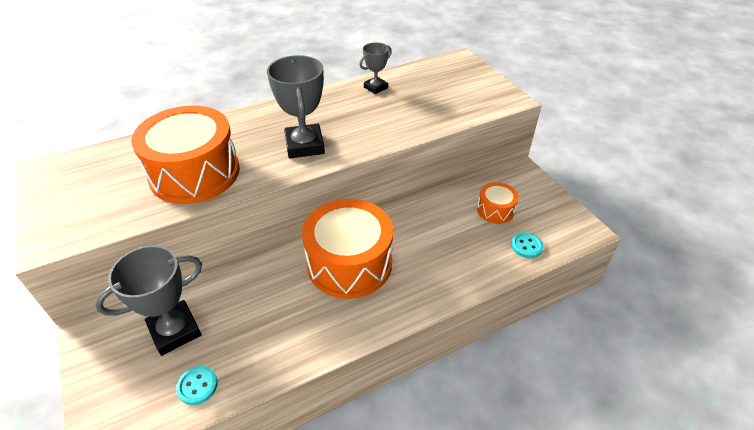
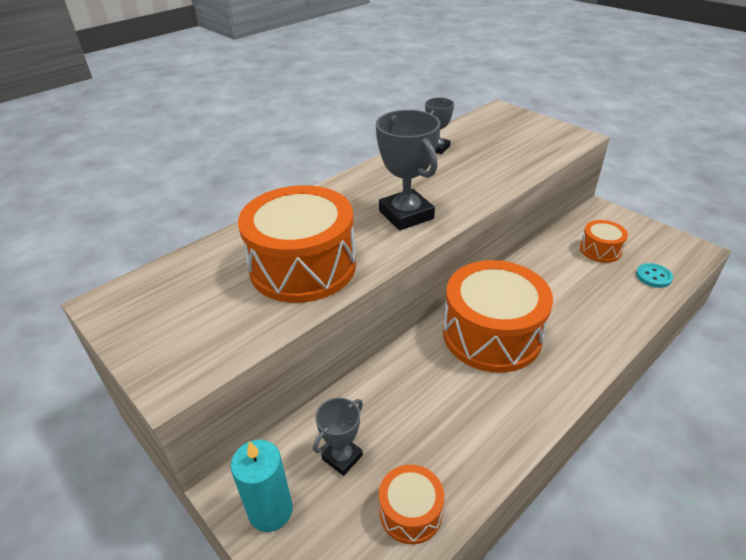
camera: 15 degrees left, 5 degrees down
(104, 355) = (270, 510): none -> turquoise candle
(175, 331) = (342, 457): grey trophy -> grey trophy, size x0.57
(197, 386) = (410, 512): turquoise button -> orange drum

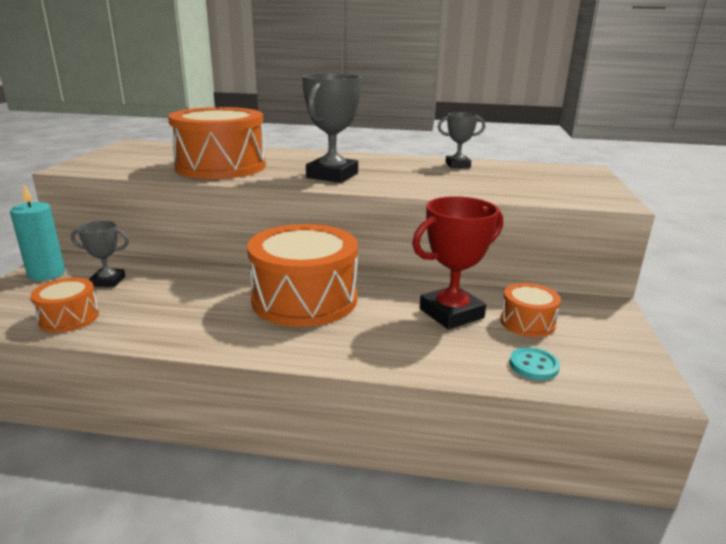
camera: 50 degrees right, 15 degrees down
(567, 274) = (451, 313): none -> red trophy

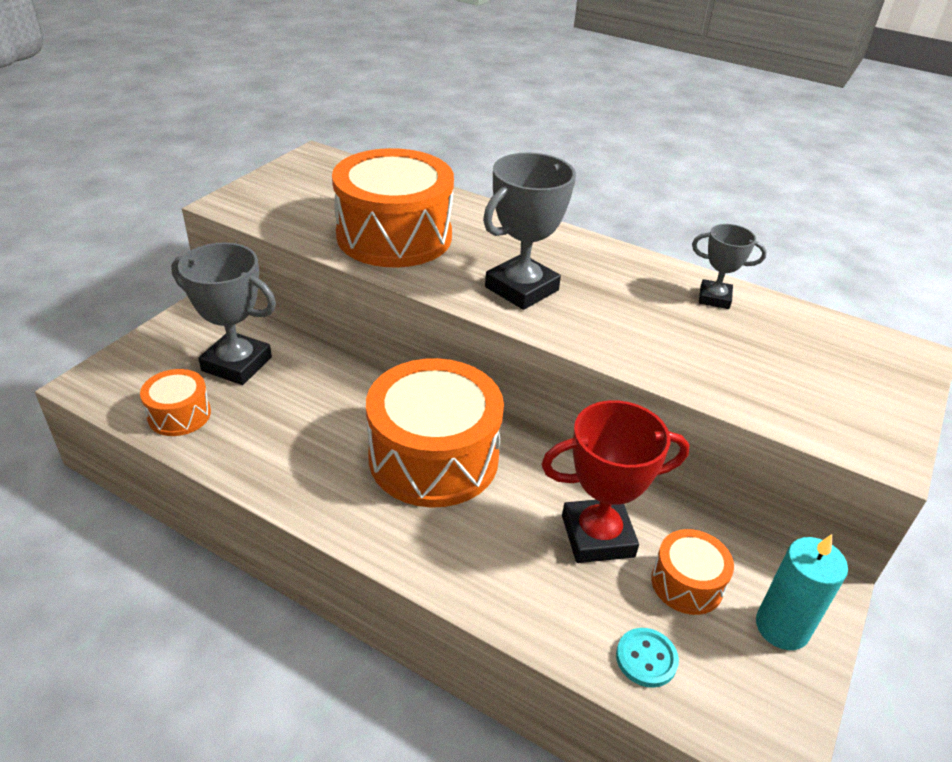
camera: 20 degrees right, 15 degrees up
(46, 274) = (181, 334): turquoise candle -> turquoise candle (782, 627)
(108, 281) = (237, 364): grey trophy -> grey trophy, size x1.75

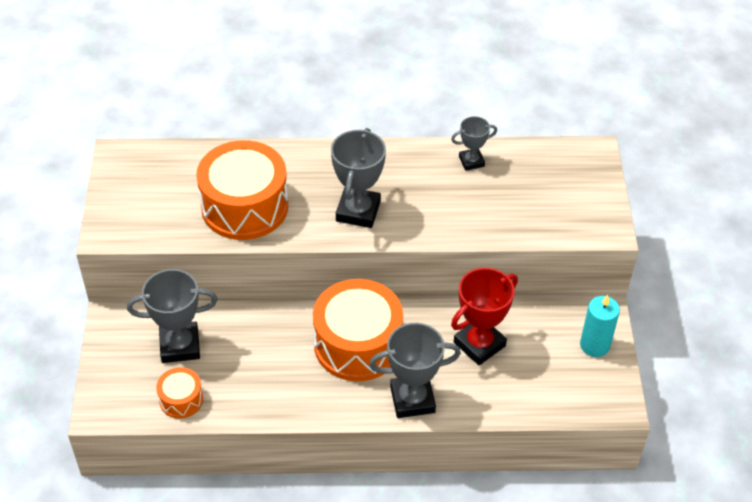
camera: 30 degrees left, 10 degrees up
(447, 558) = (412, 399): none -> grey trophy
(646, 659) = (542, 396): turquoise button -> none
(687, 583) = (539, 346): orange drum -> none

